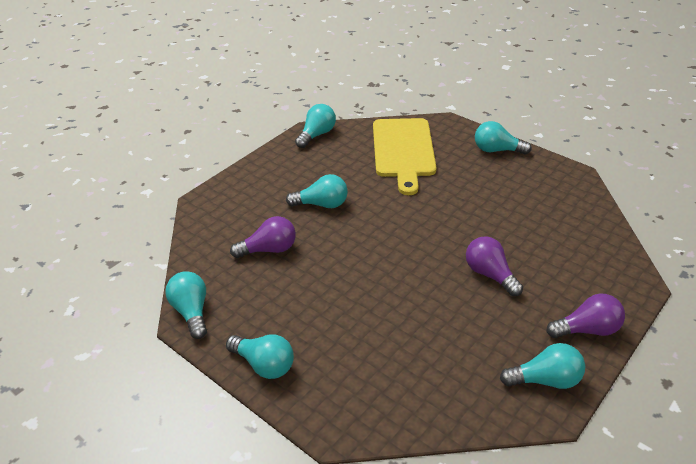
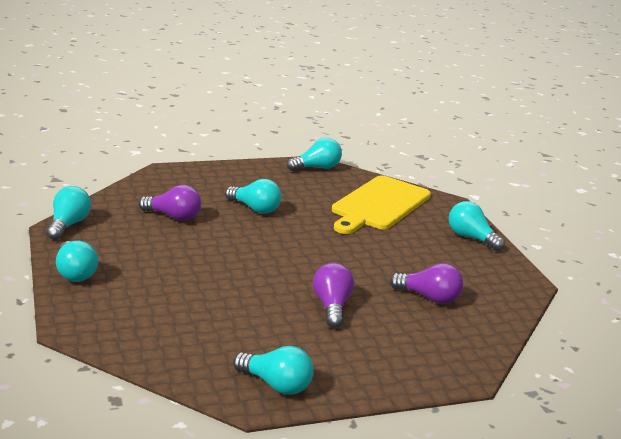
camera: 30 degrees right, 15 degrees down
(587, 329) = (365, 376): purple light bulb -> purple light bulb (429, 297)

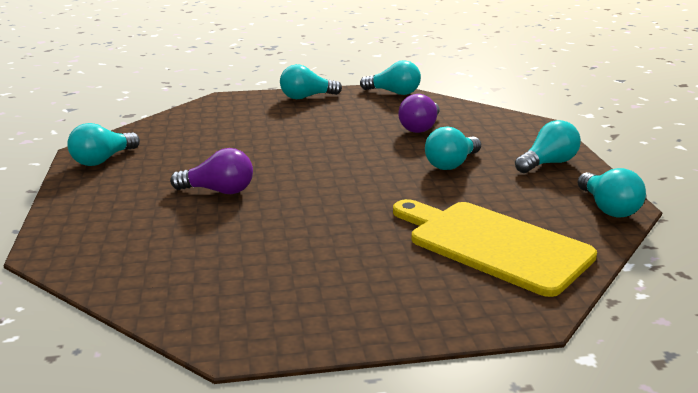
camera: 100 degrees right, 0 degrees up
(429, 297) = (218, 250): purple light bulb -> none
(471, 238) = (392, 314): turquoise light bulb -> turquoise light bulb (548, 163)

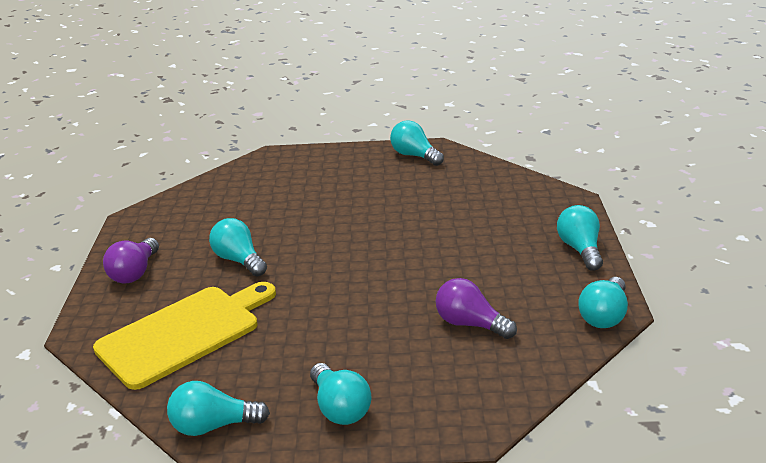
camera: 100 degrees right, 5 degrees up
(218, 191) = (338, 206): purple light bulb -> purple light bulb (135, 273)
(451, 164) = (358, 333): turquoise light bulb -> turquoise light bulb (239, 260)

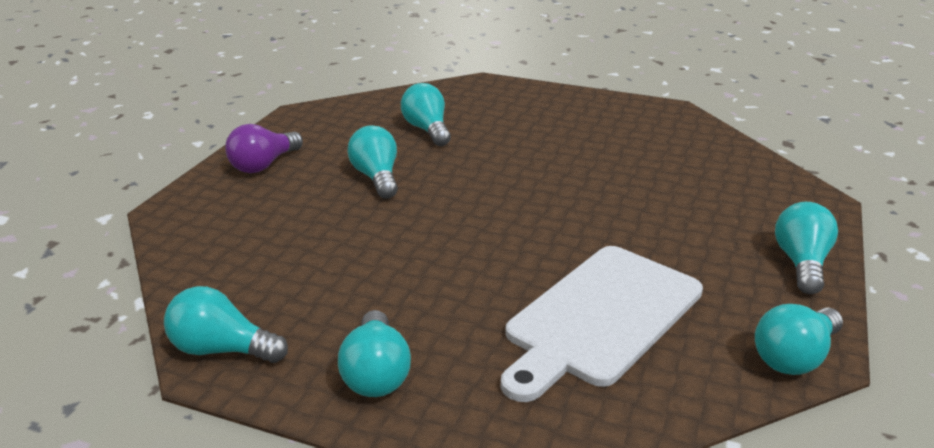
camera: 20 degrees right, 0 degrees up
(184, 333) = (266, 238): yellow cutting board -> none
(414, 156) = (642, 113): turquoise light bulb -> turquoise light bulb (427, 130)
(470, 324) = (601, 317): purple light bulb -> white cutting board

